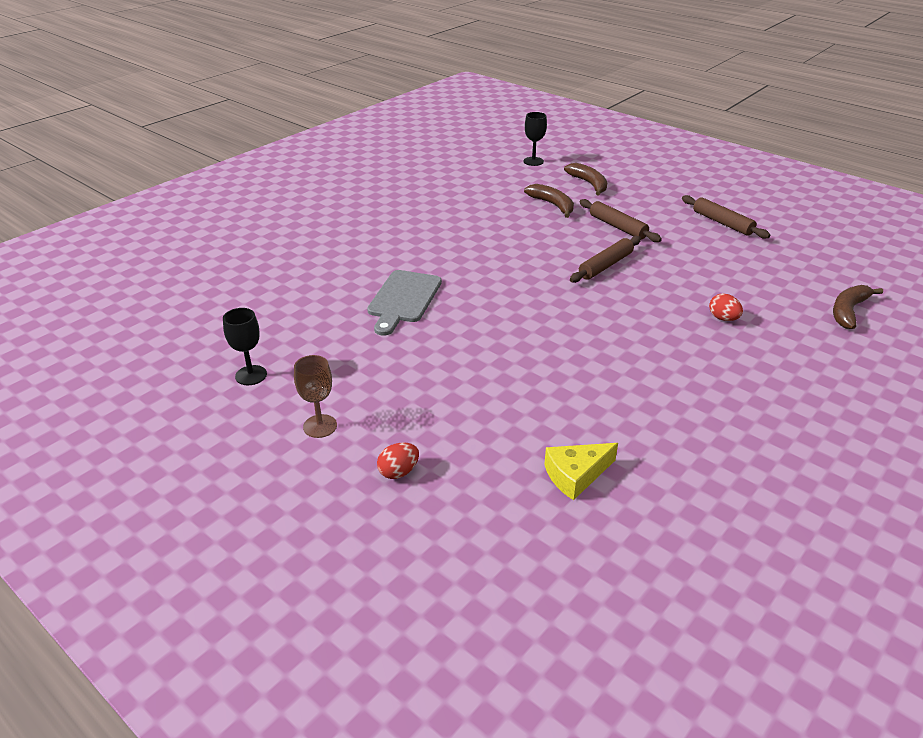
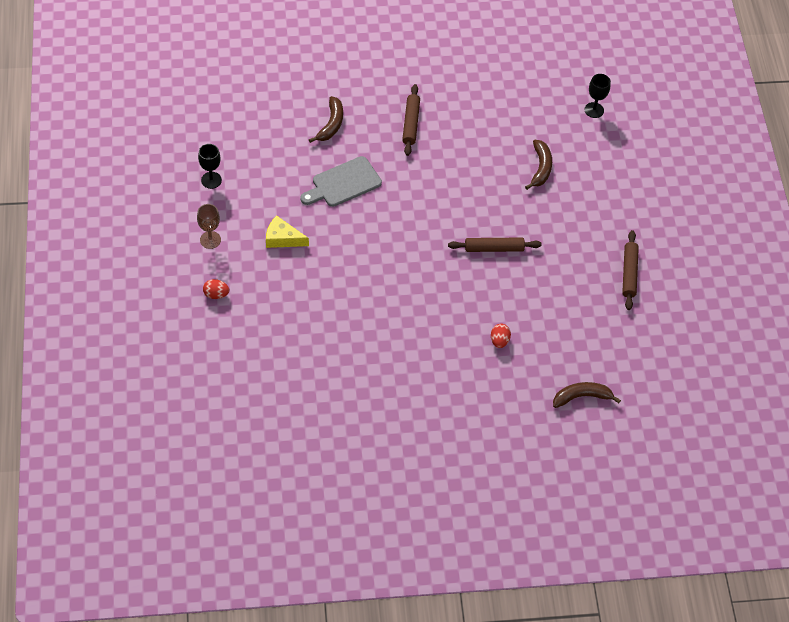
camera: 40 degrees right, 20 degrees up
(576, 475) = (288, 361): yellow cheese -> yellow cheese (282, 238)
(589, 184) = (598, 165): brown banana -> brown banana (331, 124)
(617, 227) = (553, 222): brown rolling pin -> brown rolling pin (411, 123)

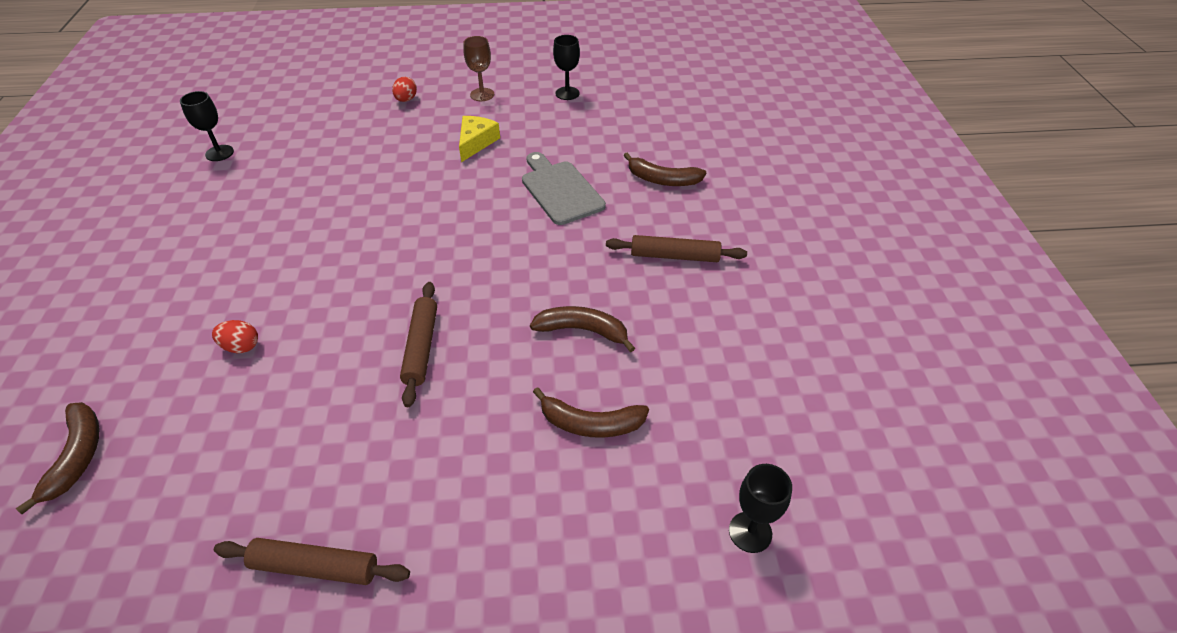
camera: 95 degrees right, 10 degrees down
(294, 415) = (219, 153): none -> black goblet
(476, 171) = (582, 330): none -> brown banana

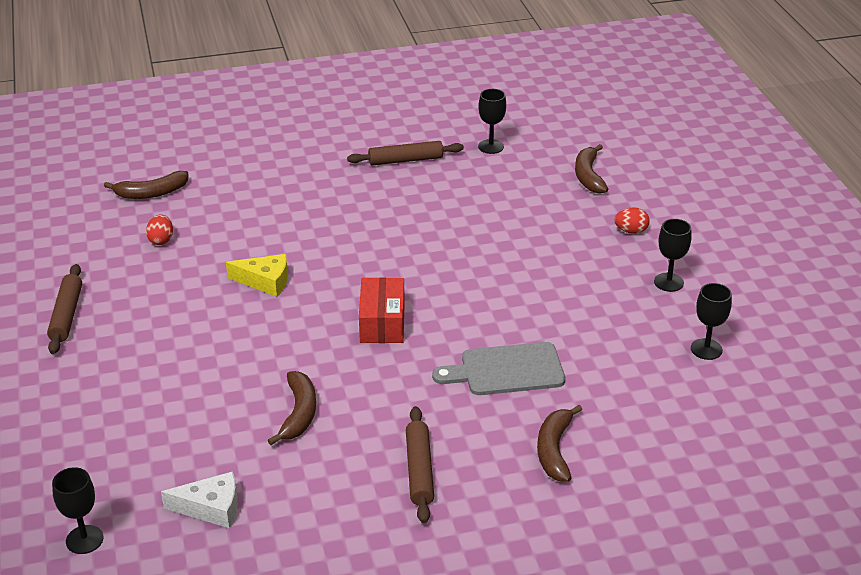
camera: 80 degrees right, 10 degrees down
(241, 347) = (255, 229): red egg -> red egg (161, 240)
(421, 347) = (265, 320): brown rolling pin -> brown rolling pin (405, 160)
(465, 258) = (382, 323): none -> red box
(476, 142) = (571, 295): yellow cheese -> yellow cheese (265, 281)
(482, 94) = (668, 282): brown goblet -> black goblet
(560, 190) = (506, 370): grey cutting board -> grey cutting board turned 150 degrees counterclockwise
(591, 423) = (191, 432): brown banana -> brown banana (588, 176)
(709, 409) = (211, 508): none -> white cheese

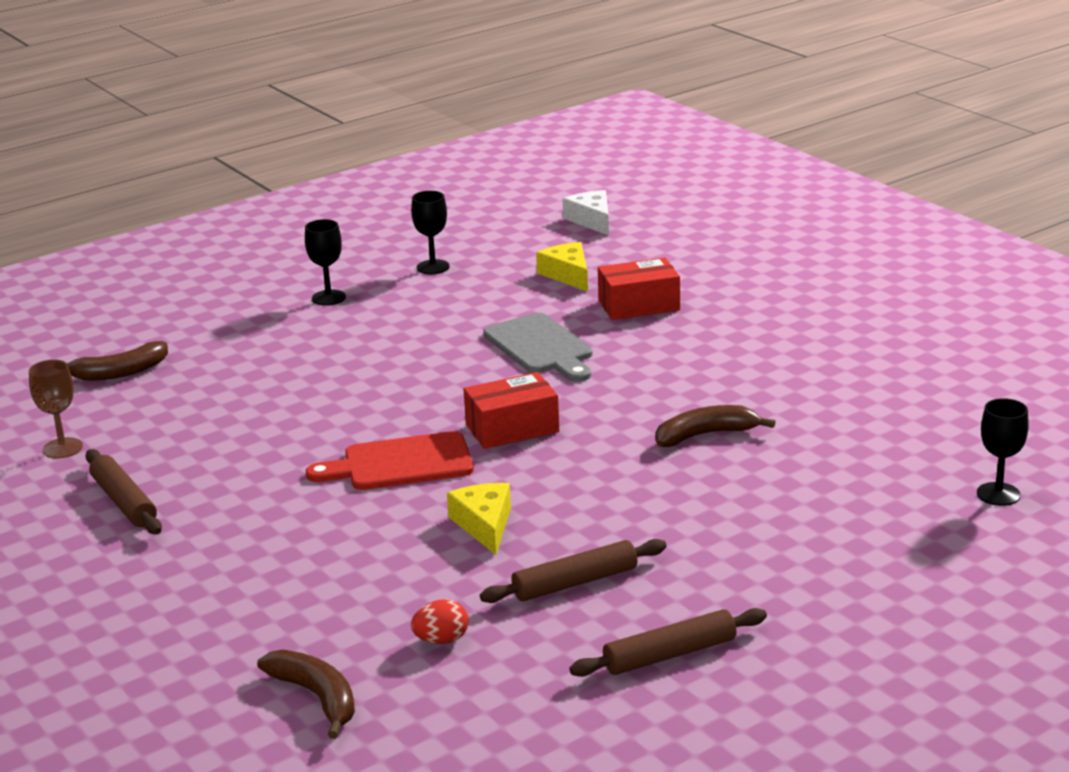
camera: 110 degrees left, 10 degrees down
(211, 508) = (882, 441): white cheese -> white cheese (592, 220)
(370, 265) = (401, 463): none -> red cutting board
(419, 470) = (725, 356): brown rolling pin -> brown rolling pin (575, 583)
(491, 146) = (62, 448): black goblet -> brown goblet
(554, 450) = (639, 305): brown banana -> red box
(631, 231) = (237, 330): red egg -> none
(647, 425) = (568, 275): none -> yellow cheese

